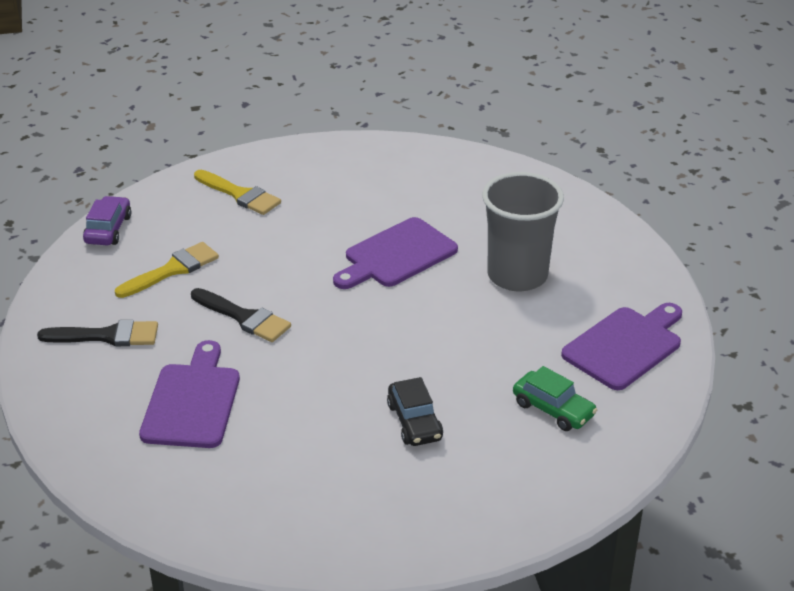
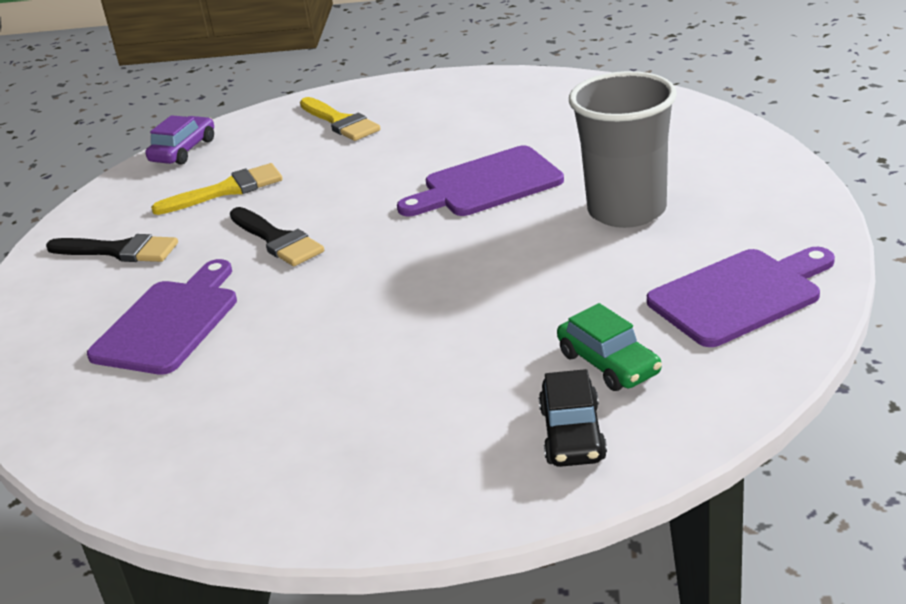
camera: 20 degrees right, 5 degrees down
(414, 422) = (419, 364): black car -> black car (572, 434)

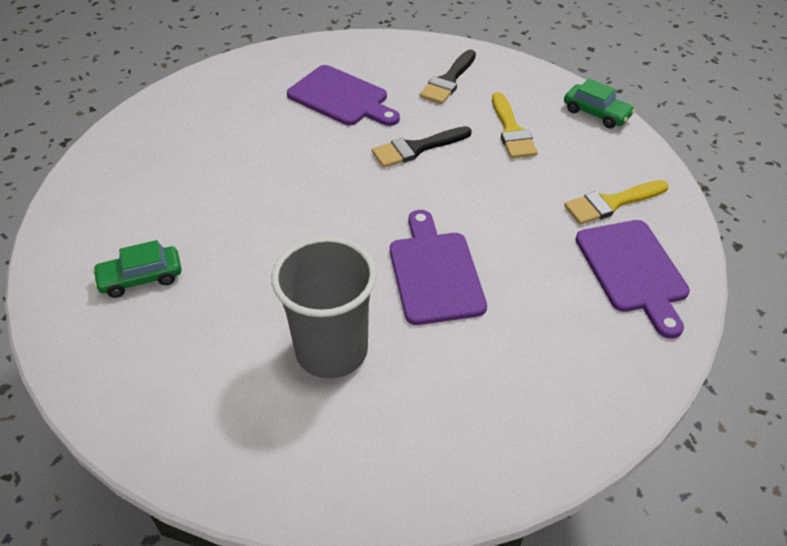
camera: 100 degrees right, 15 degrees up
(183, 150) = (596, 113): purple car -> green car
(572, 434) = (91, 243): black car -> none
(740, 295) = (157, 379): purple cutting board -> purple cutting board (633, 271)

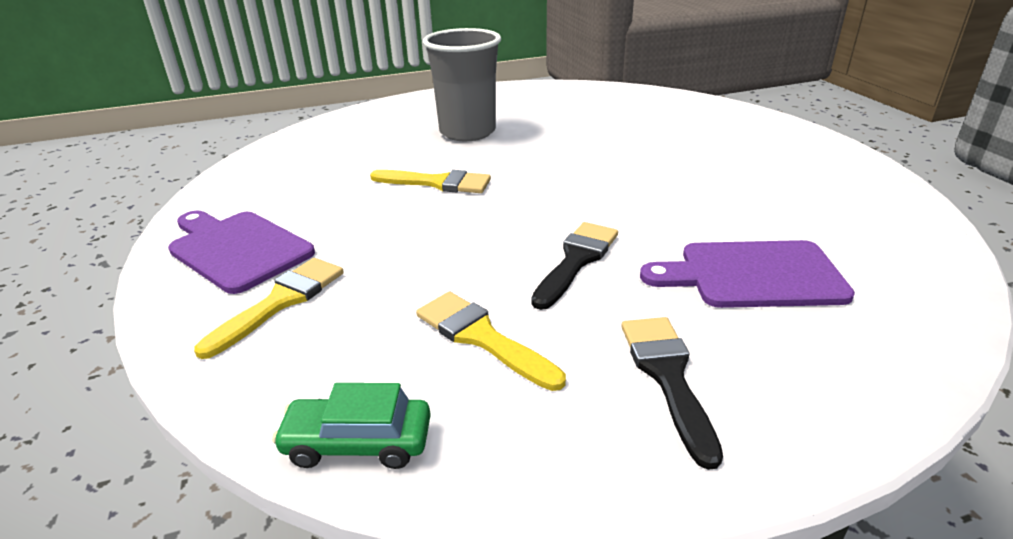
camera: 145 degrees right, 15 degrees down
(141, 278) = (639, 115): green car -> none
(434, 272) = (438, 183): purple cutting board -> yellow brush

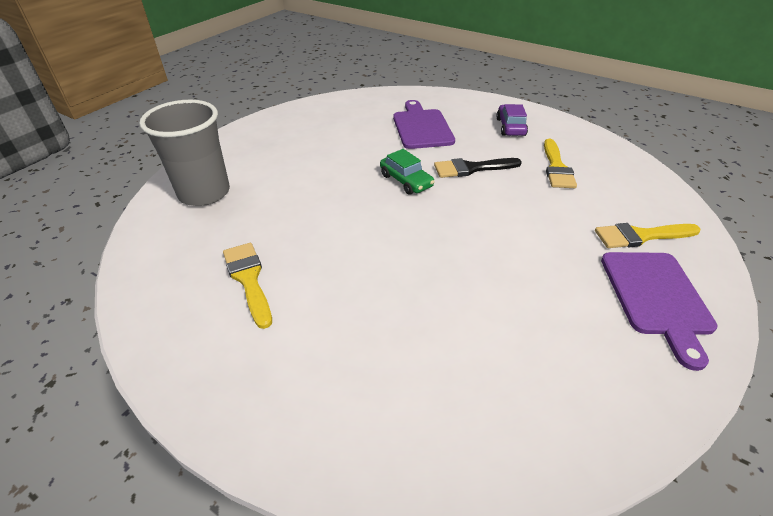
camera: 130 degrees left, 10 degrees up
(358, 443) = (635, 165): green car -> green car (406, 181)
(438, 183) = (462, 264): yellow brush -> yellow brush (248, 279)
(467, 132) = (349, 311): grey cup -> grey cup (204, 193)
(667, 376) = (510, 127): black brush -> purple car
(753, 275) = (421, 127): purple cutting board -> purple cutting board turned 150 degrees counterclockwise

